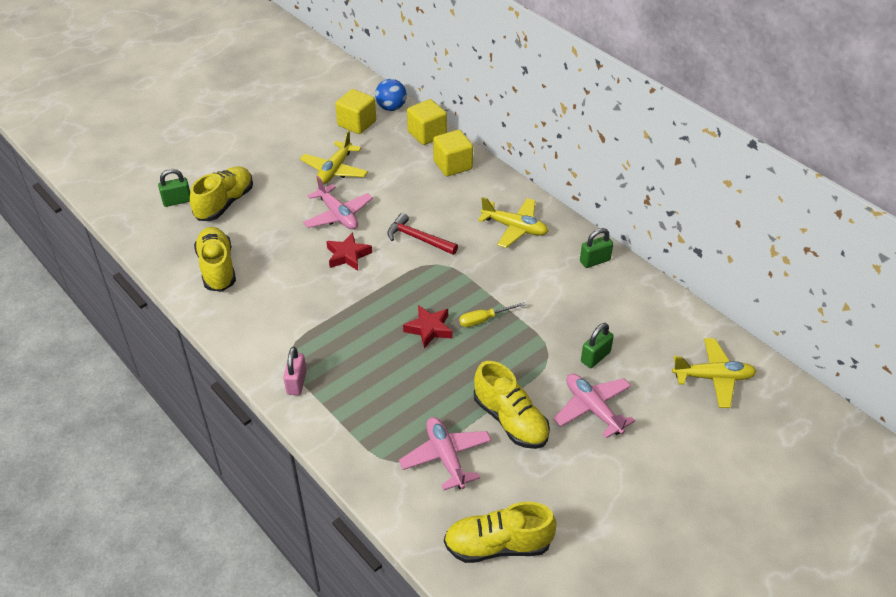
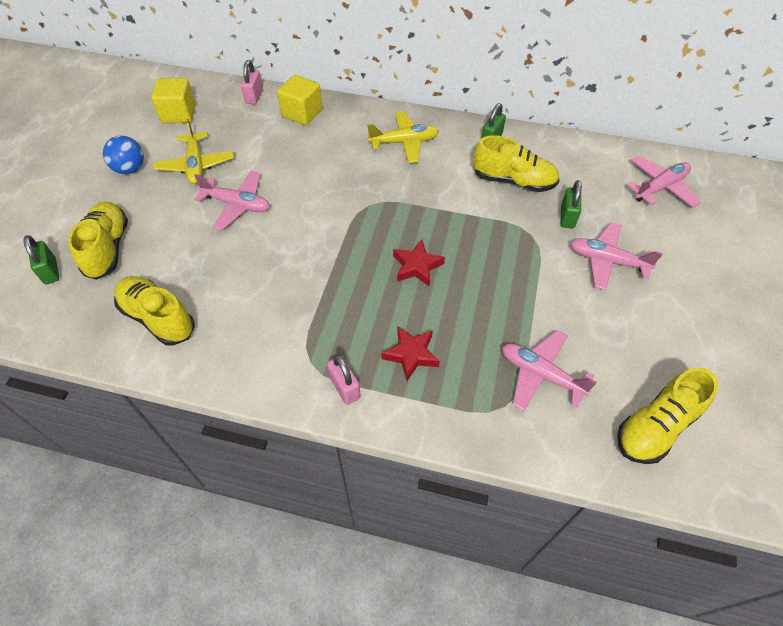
camera: 35 degrees left, 10 degrees up
(177, 201) = (50, 271): green padlock -> green padlock turned 60 degrees counterclockwise
(348, 255) = (281, 238): red star -> red star (411, 354)
(391, 108) = (199, 87): blue ball -> blue ball (130, 169)
(418, 238) = (332, 191): red hammer -> none
(427, 134) = (254, 96): yellow cube -> pink padlock
(484, 320) = (454, 233): yellow screwdriver -> none
(510, 420) = (558, 308): yellow shoe -> yellow shoe (513, 181)
(713, 378) = (660, 187): yellow plane -> pink plane

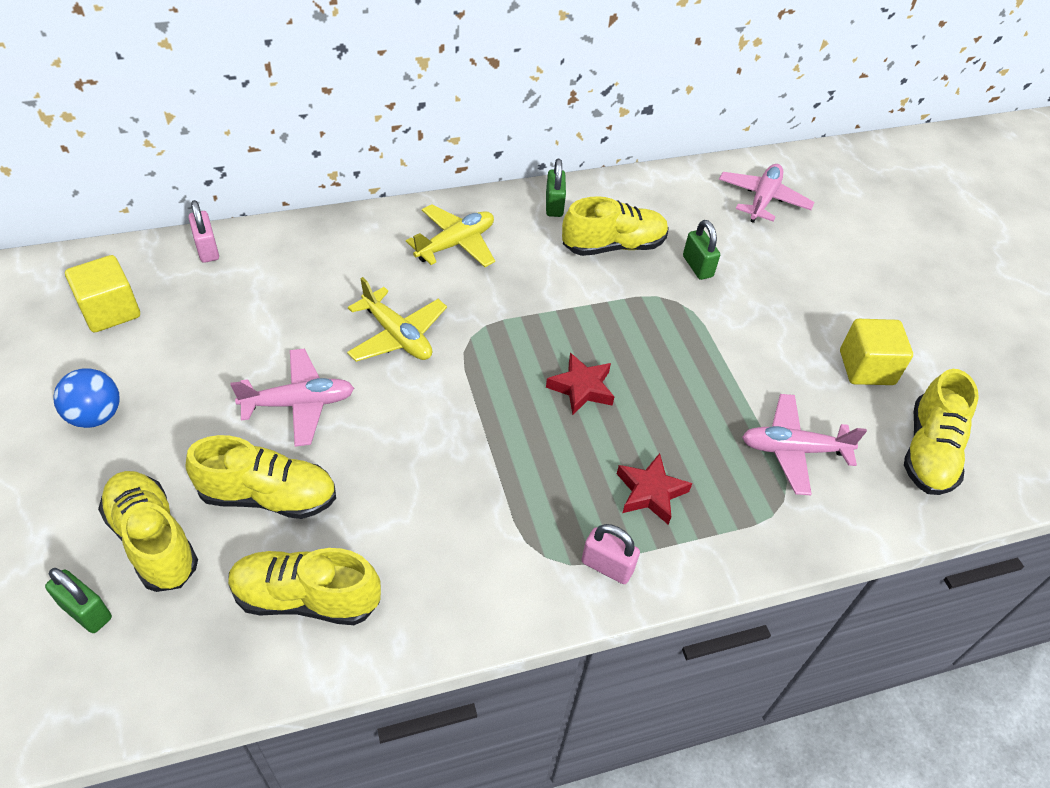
camera: 35 degrees left, 5 degrees down
(182, 251) = (268, 496): none -> yellow shoe
(196, 165) = (195, 373): yellow plane -> yellow plane (397, 336)
(302, 113) = (294, 250): yellow cube -> yellow cube (866, 368)
(607, 261) = (769, 299): pink plane -> none

